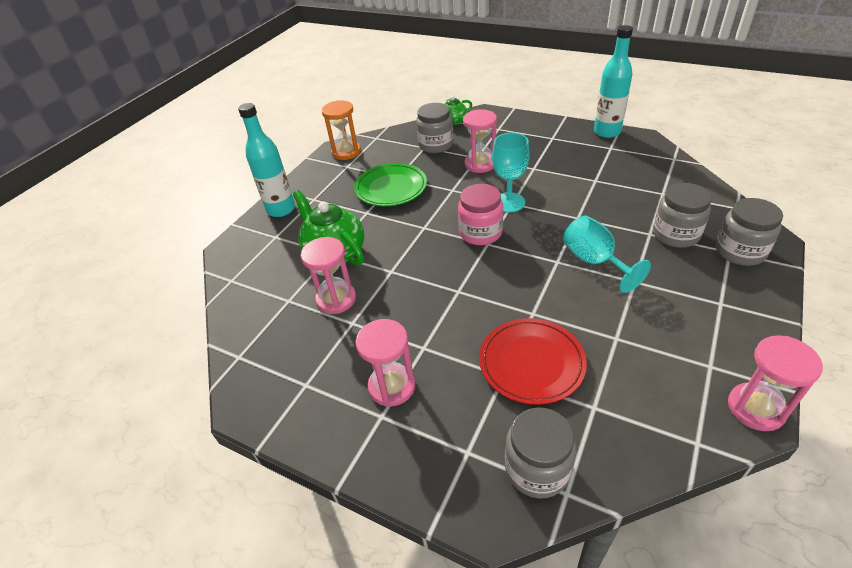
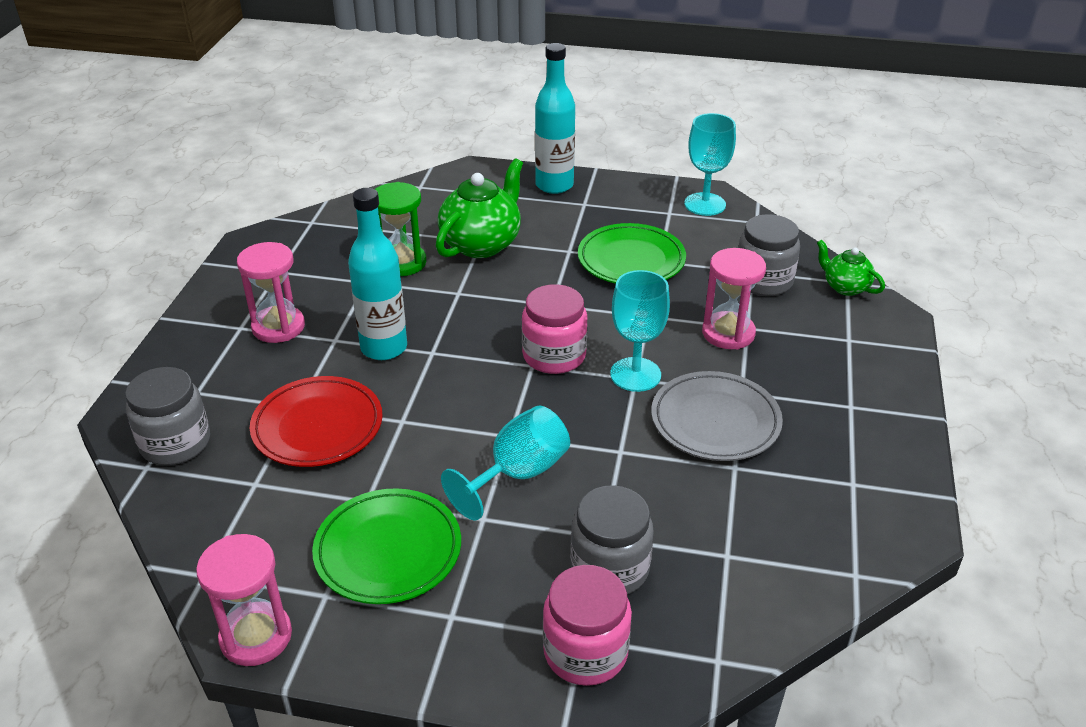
camera: 70 degrees right, 5 degrees down
(336, 299) = (402, 263): pink hourglass -> green hourglass
(346, 152) = (705, 204): orange hourglass -> turquoise goblet
(557, 180) = (715, 421): none -> grey plate
(607, 132) = (910, 477): turquoise bottle -> turquoise bottle (384, 348)
(666, 329) = (388, 551): none -> green plate
(740, 251) = (585, 652): grey jar -> pink jar

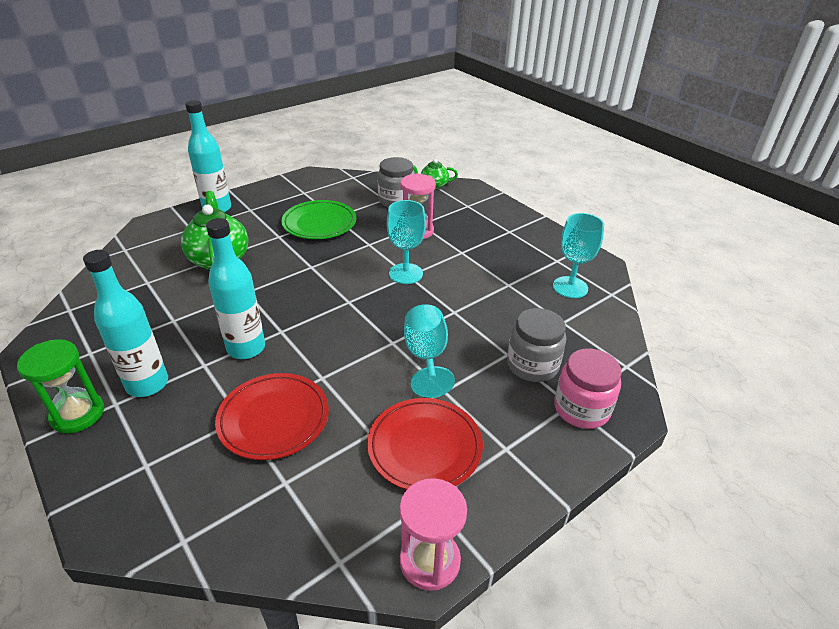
camera: 50 degrees left, 0 degrees up
(175, 443) = (182, 508): grey jar -> none
(278, 327) = (147, 384): pink hourglass -> turquoise bottle
(388, 551) = (424, 447): green plate -> red plate
(402, 263) = (181, 296): green hourglass -> green hourglass (78, 414)
(554, 356) = (352, 290): pink jar -> none
(705, 204) = (316, 180): turquoise goblet -> turquoise goblet (570, 287)
(715, 421) = (471, 271): grey plate -> none

